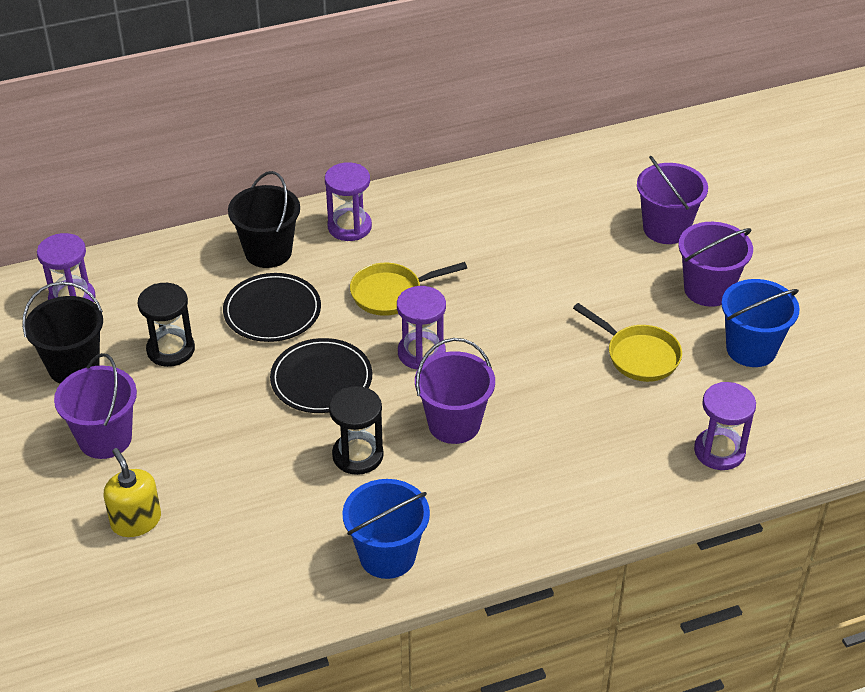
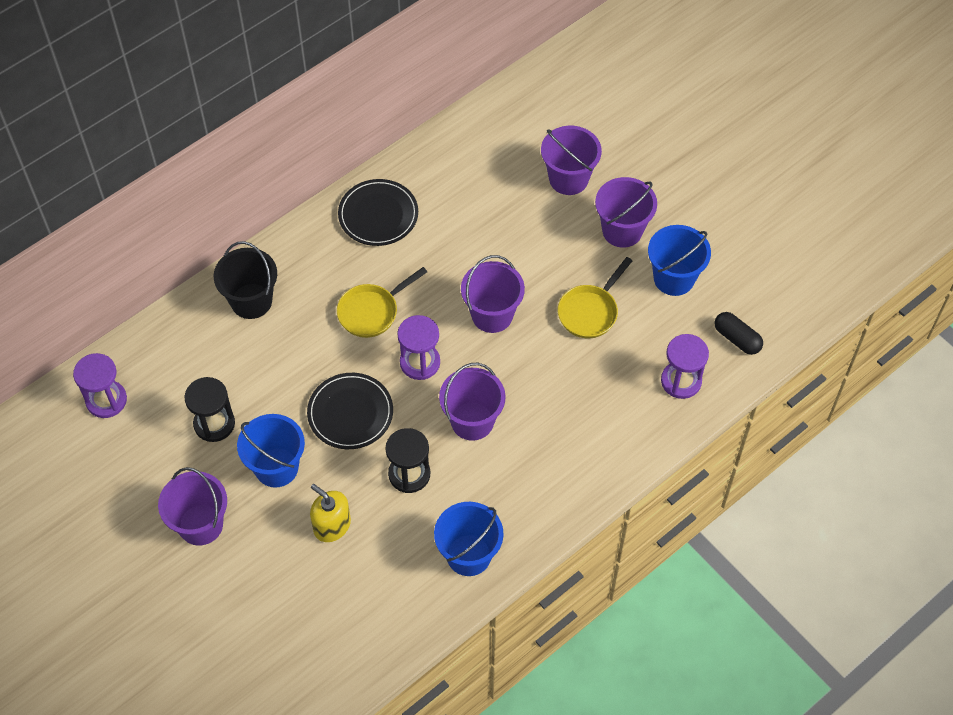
camera: 20 degrees left, 15 degrees up
(74, 366) = (141, 465): black bucket -> none
(136, 521) = (261, 590): yellow soap dispenser -> yellow soap dispenser (332, 525)
(215, 408) = (276, 467): none -> blue bucket
(272, 311) = (281, 359): black plate -> black plate (378, 215)
(349, 227) = (309, 254): purple hourglass -> none
(523, 330) = (492, 315): none -> purple bucket
(638, 355) = (590, 311): yellow pan -> yellow pan turned 105 degrees clockwise
(805, 427) = (737, 339): none -> black capsule

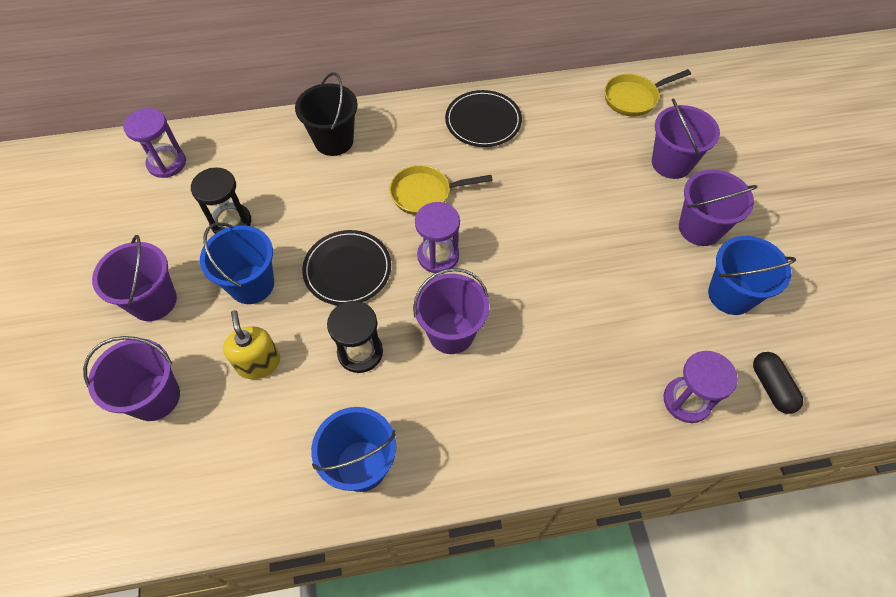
camera: 30 degrees right, 0 degrees up
(492, 315) = (530, 246): purple bucket -> purple bucket (155, 397)
(590, 311) = (627, 286): yellow pan -> yellow pan (634, 98)

